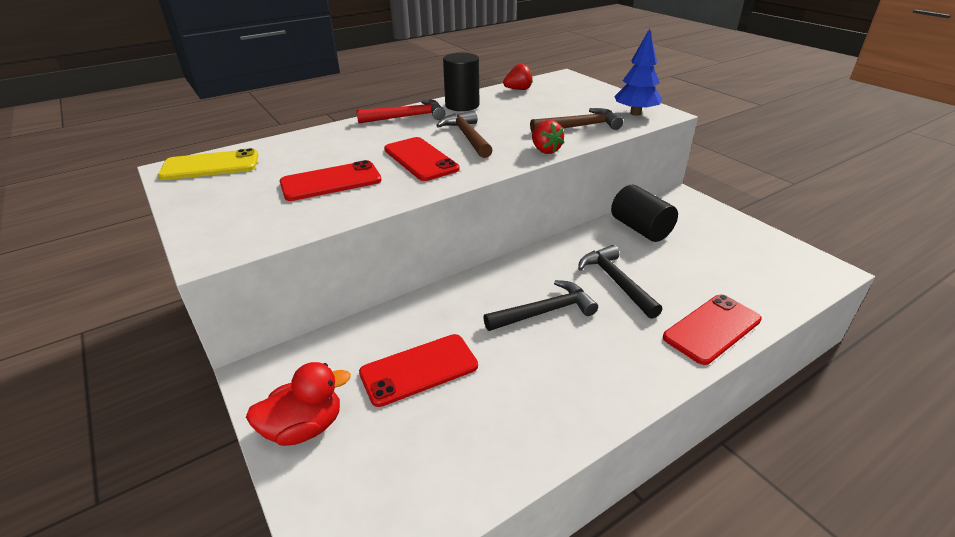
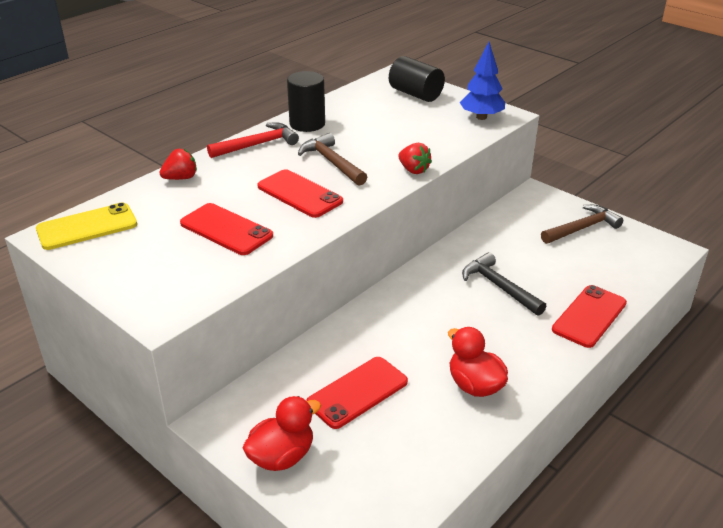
camera: 15 degrees left, 0 degrees up
(331, 182) = (226, 230): red phone -> red phone turned 75 degrees clockwise
(518, 89) = (355, 97): red strawberry -> red strawberry (181, 178)
(545, 312) = (446, 324): black hammer -> none
(552, 385) = (475, 385): none -> red duck
(579, 127) = (434, 139): brown hammer -> brown hammer (582, 228)
(640, 229) = (505, 231): black cylinder -> black cylinder (415, 94)

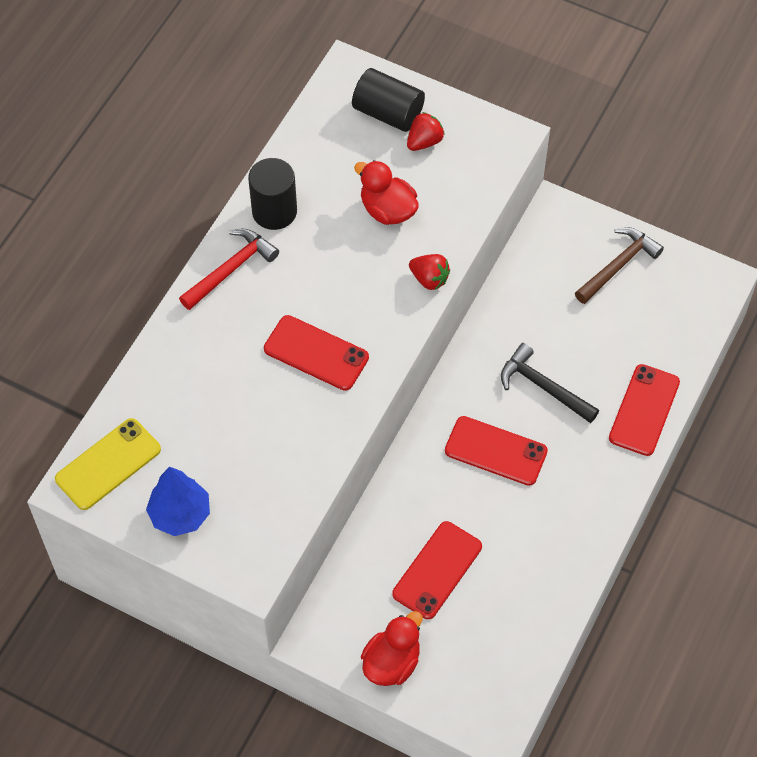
camera: 15 degrees left, 25 degrees up
(181, 178) = (169, 355): red strawberry -> red strawberry (424, 141)
(226, 230) = (260, 433): red phone -> red phone (495, 451)
(332, 162) = (332, 285): brown hammer -> none
(475, 385) = (547, 533): red duck -> red duck (387, 210)
(481, 117) = (482, 149): blue tree -> blue tree (180, 514)

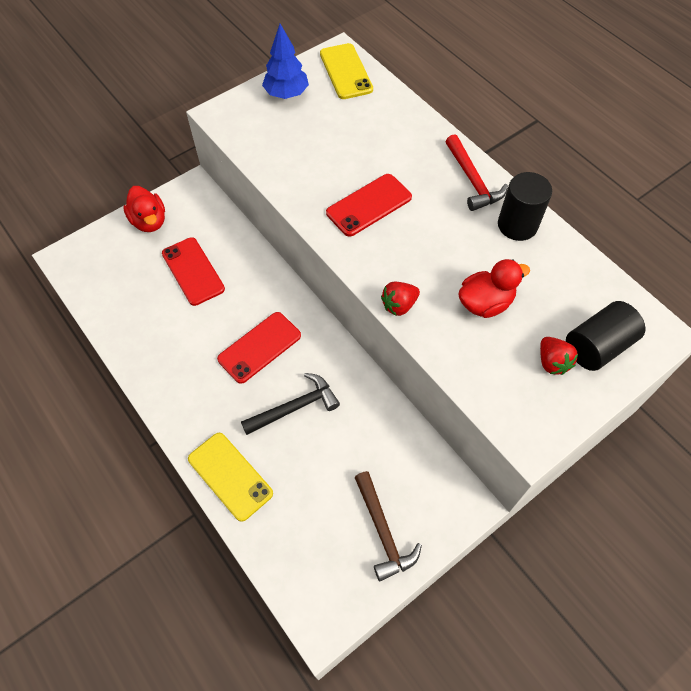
camera: 115 degrees right, 0 degrees up
(644, 410) = (230, 476): red phone -> yellow phone

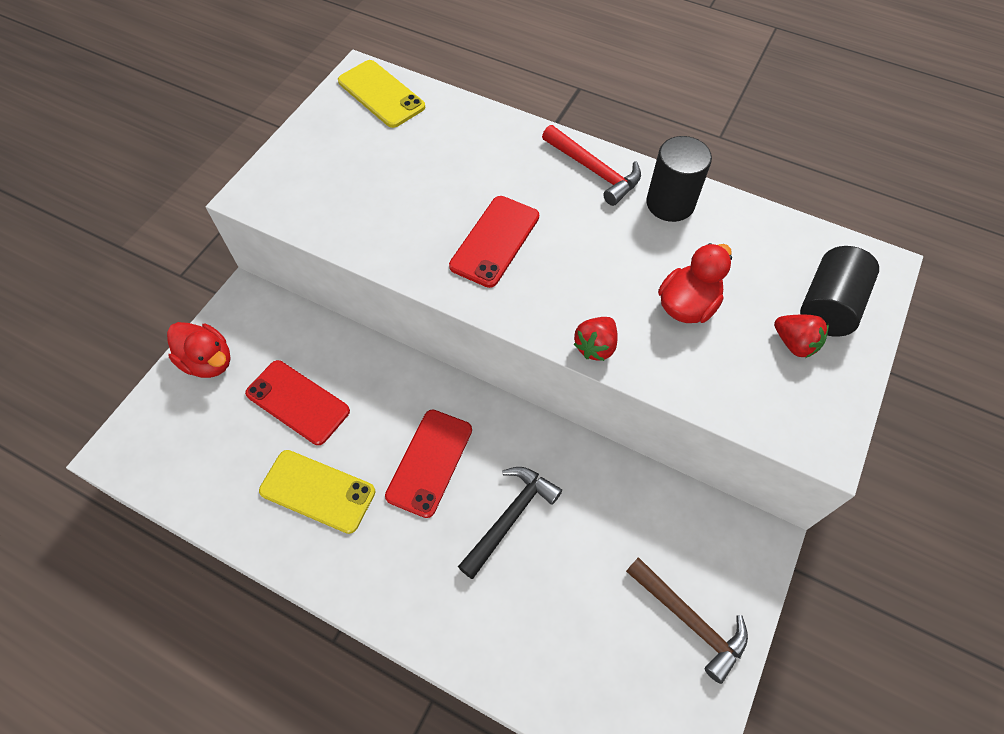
camera: 25 degrees left, 0 degrees up
(230, 476) = (477, 640): yellow phone -> yellow phone (317, 491)
(286, 94) = (323, 143): blue tree -> none

